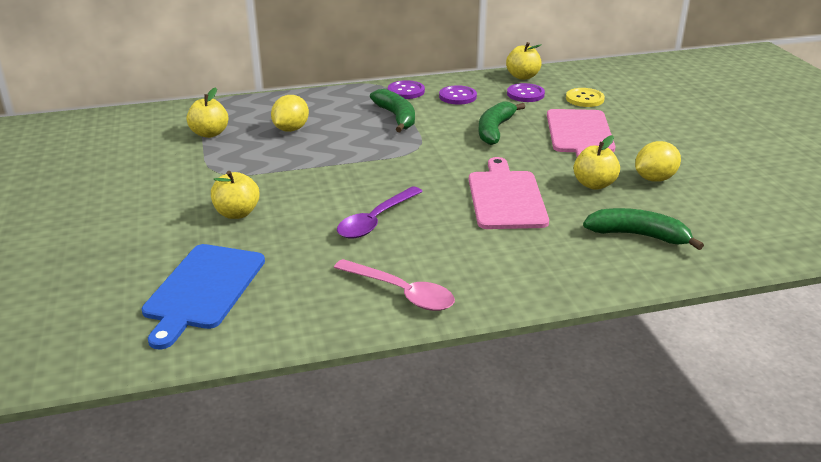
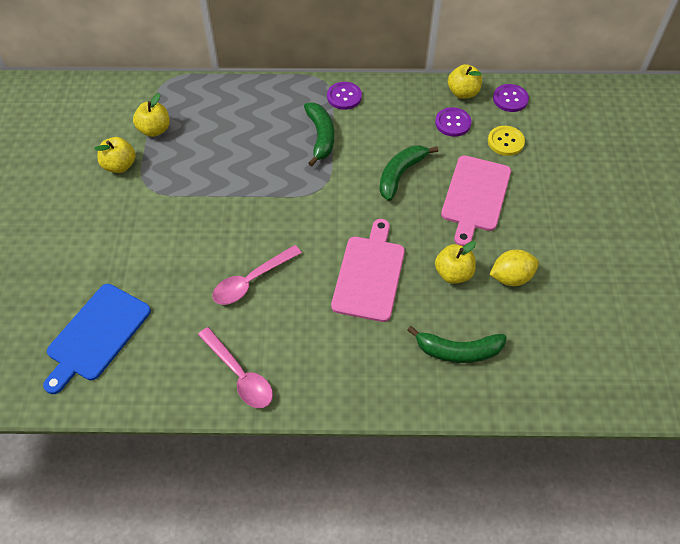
camera: 15 degrees right, 25 degrees up
(237, 213) = (146, 246): yellow apple -> yellow apple (120, 165)
(291, 129) = (224, 137): yellow lemon -> none
(376, 220) = (251, 281): purple spoon -> pink spoon
(457, 96) = (388, 114): purple button -> purple button (510, 99)
(638, 235) = (458, 351): green banana -> green banana turned 150 degrees clockwise

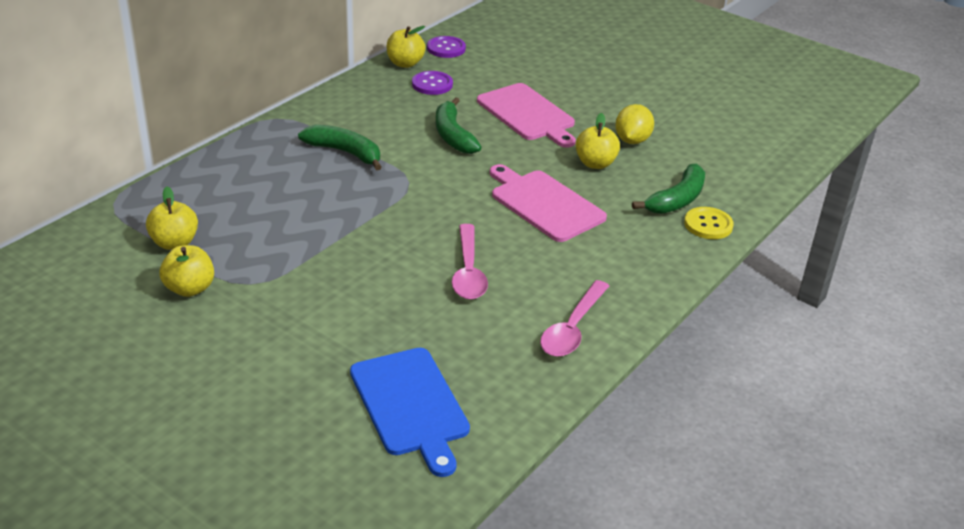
camera: 55 degrees left, 20 degrees down
(240, 375) = (572, 328): pink spoon -> pink spoon turned 120 degrees clockwise
(344, 97) = (315, 118): purple button -> none
(505, 141) = (489, 73): yellow button -> yellow button (708, 225)

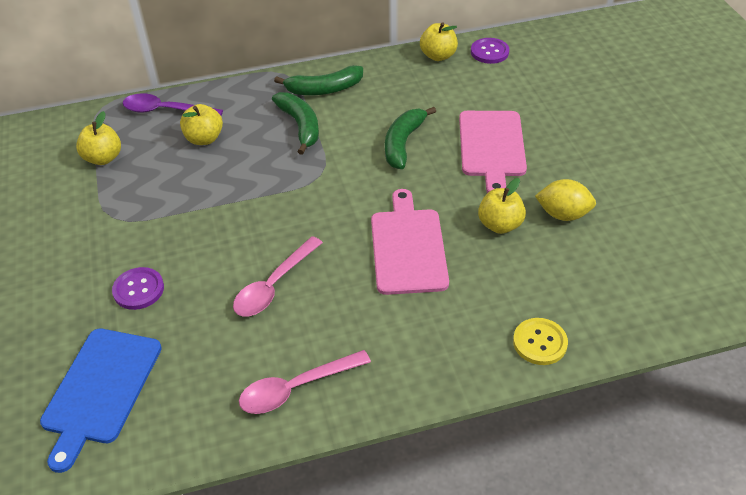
camera: 40 degrees right, 10 degrees up
(189, 288) = (72, 202): yellow apple -> yellow apple (204, 139)
(191, 184) = (166, 111): none -> purple spoon
(432, 84) = (439, 85): purple button -> purple button (138, 289)
(632, 140) = (563, 214): yellow lemon -> yellow lemon turned 45 degrees clockwise
(677, 200) = (538, 299): green banana -> green banana (324, 89)

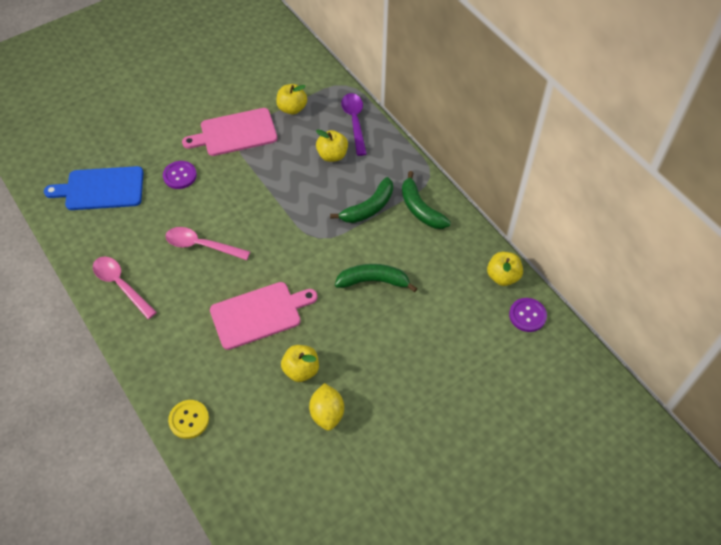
camera: 70 degrees right, 10 degrees up
(491, 147) = (392, 345): pink cutting board -> pink cutting board (235, 133)

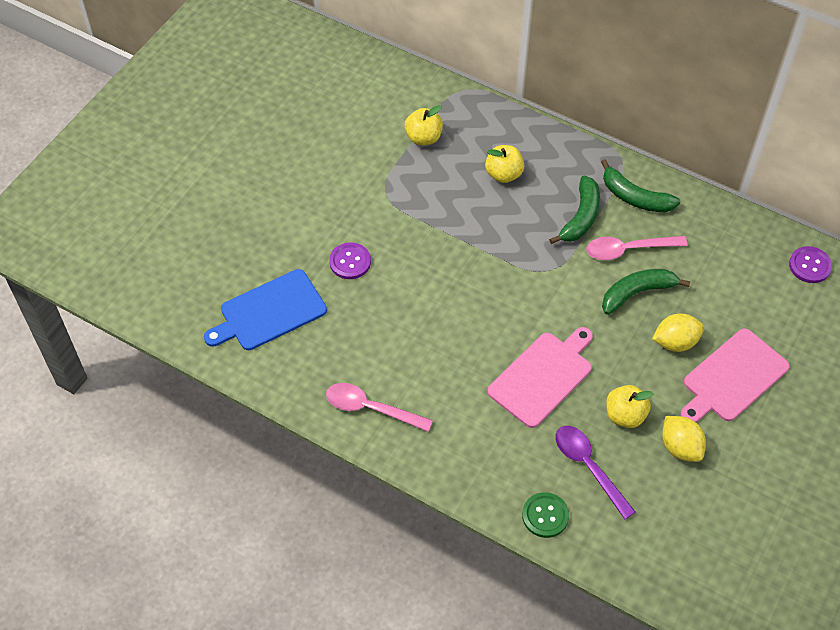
camera: 25 degrees left, 0 degrees up
(189, 420) = (545, 515): yellow button -> green button
(201, 245) = (429, 329): pink spoon -> pink spoon (628, 250)
(235, 133) = (378, 189): pink cutting board -> pink cutting board (732, 377)
(354, 121) = (502, 127): purple spoon -> purple spoon (588, 467)
(378, 331) = (675, 342): none -> yellow lemon
(503, 276) = (762, 236): yellow apple -> none

